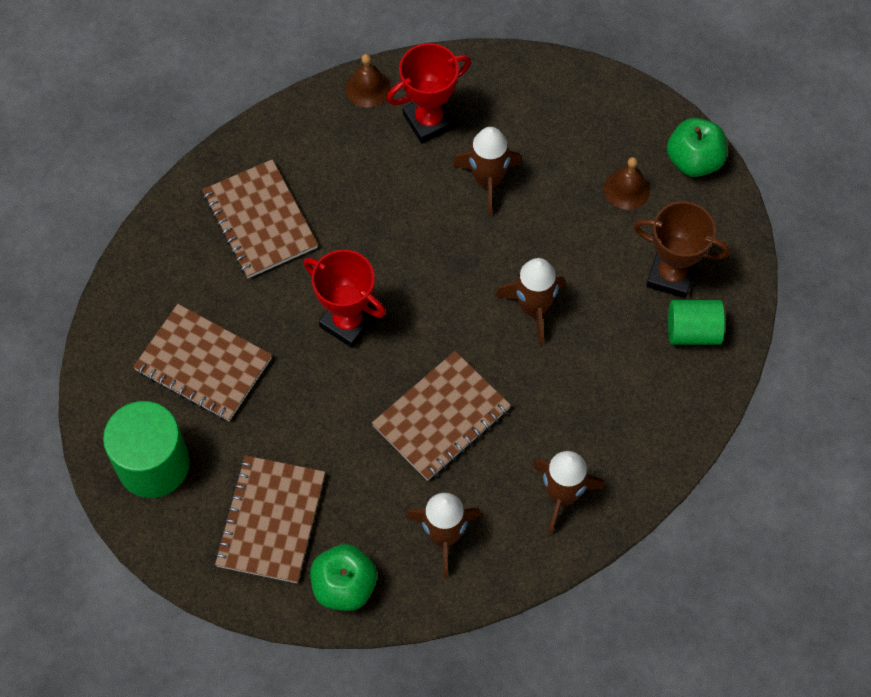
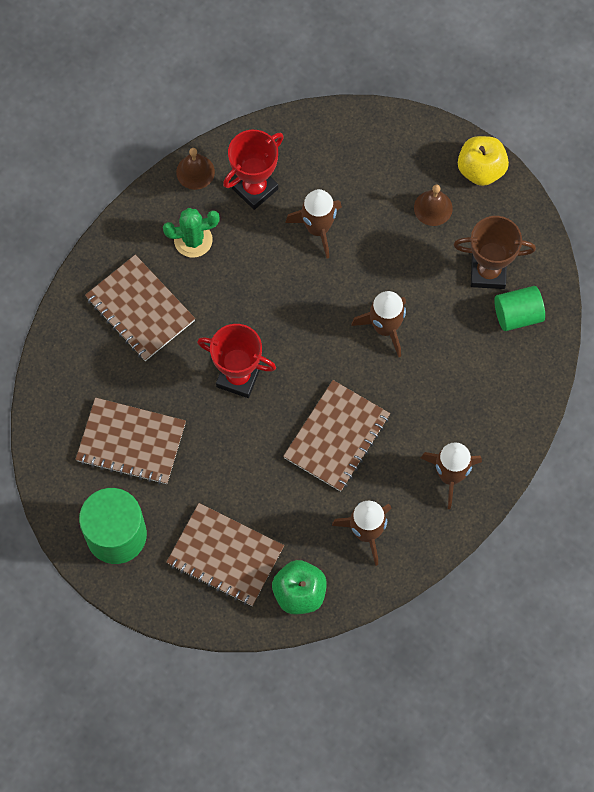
camera: 15 degrees left, 5 degrees up
(271, 520) = (225, 556): brown notebook -> brown notebook turned 60 degrees counterclockwise
(343, 160) = (193, 240): none -> green cactus
(694, 160) = (481, 170): green apple -> yellow apple

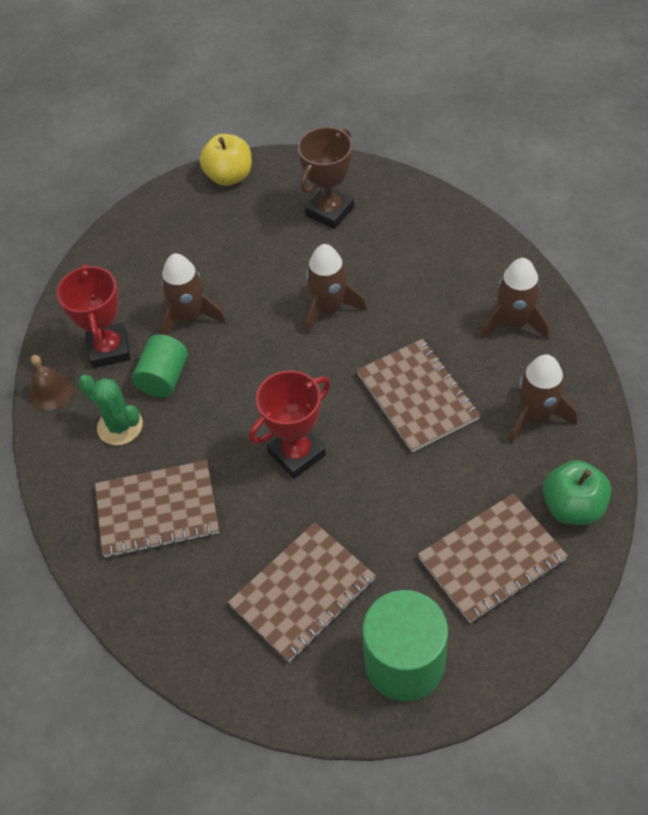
camera: 55 degrees left, 15 degrees down
(193, 240) = (120, 426): green cactus -> green cactus turned 75 degrees counterclockwise
(433, 208) = (238, 223): brown bell -> none
(517, 315) = (385, 208): green cylinder -> green cylinder (164, 378)

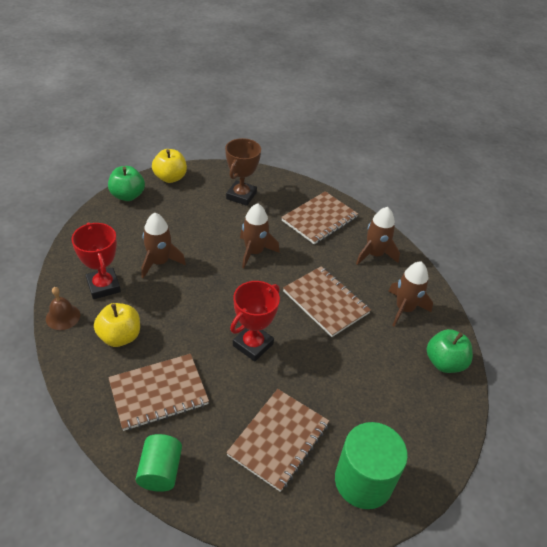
camera: 20 degrees left, 10 degrees down
(120, 426) = (120, 336): green cactus -> yellow apple
(163, 205) = (127, 195): none -> green apple
(164, 378) = (147, 302): green cylinder -> green cylinder (160, 471)
(492, 559) = (403, 402): brown notebook -> brown notebook (319, 219)

